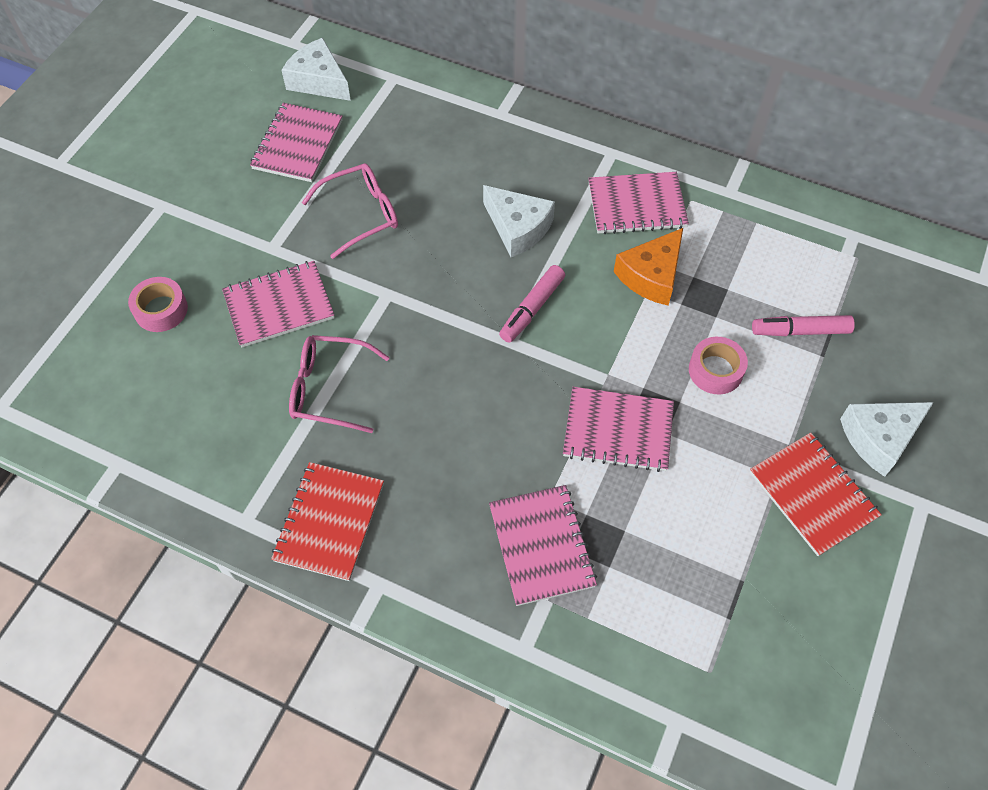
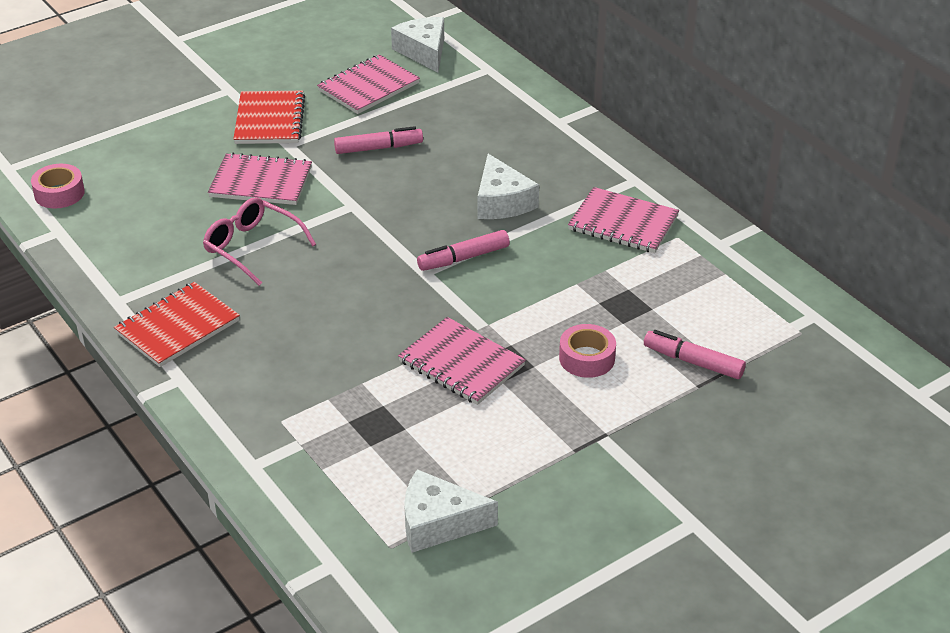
camera: 30 degrees right, 20 degrees down
(161, 310) = (171, 153): pink tape -> pink tape (59, 193)
(361, 214) = (378, 148): pink glasses -> pink marker
(541, 546) = (327, 409): pink notebook -> none
(651, 275) = (590, 274): orange cheese -> none
(813, 494) = (594, 474): red notebook -> red notebook (269, 120)
(879, 438) = (696, 462): white cheese -> white cheese (438, 523)

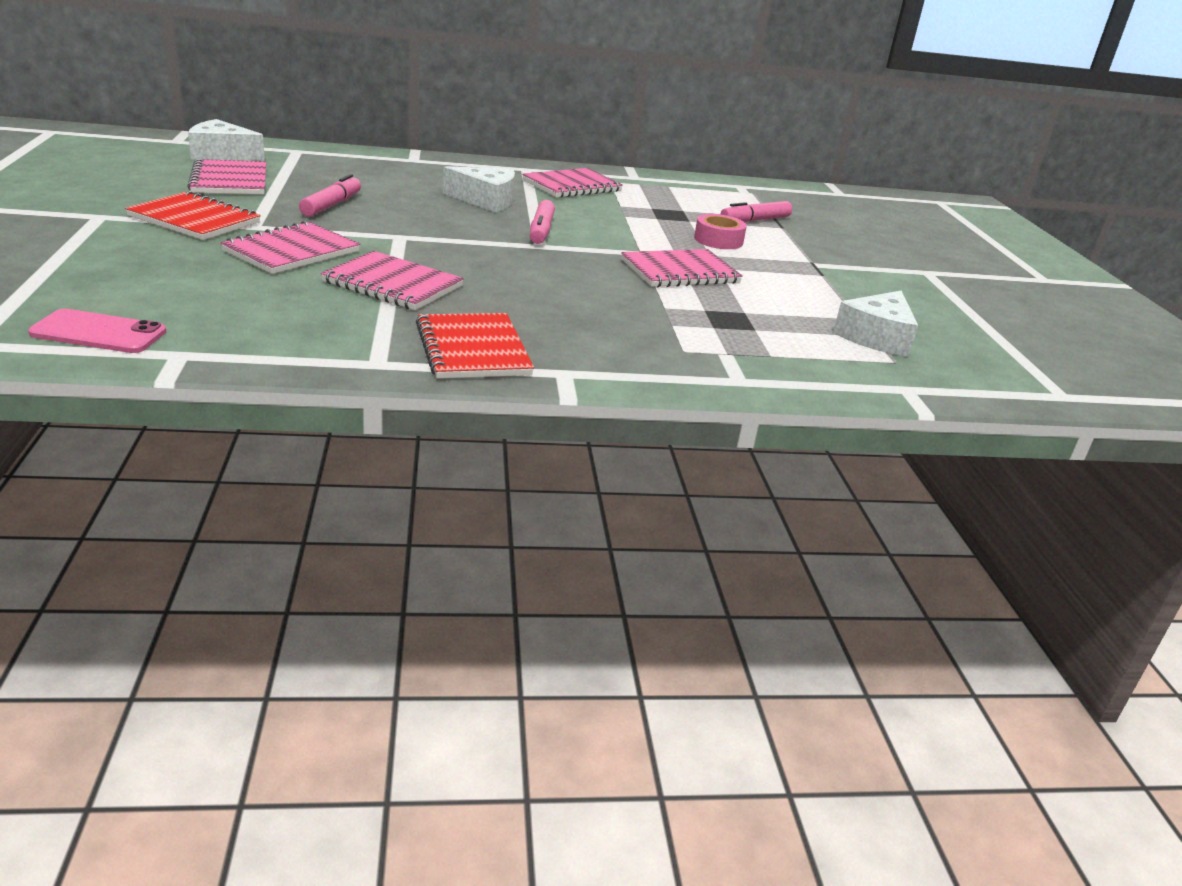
camera: 65 degrees left, 10 degrees down
(59, 193) = (99, 333): pink tape -> pink phone
(252, 247) = (393, 284): pink glasses -> pink notebook

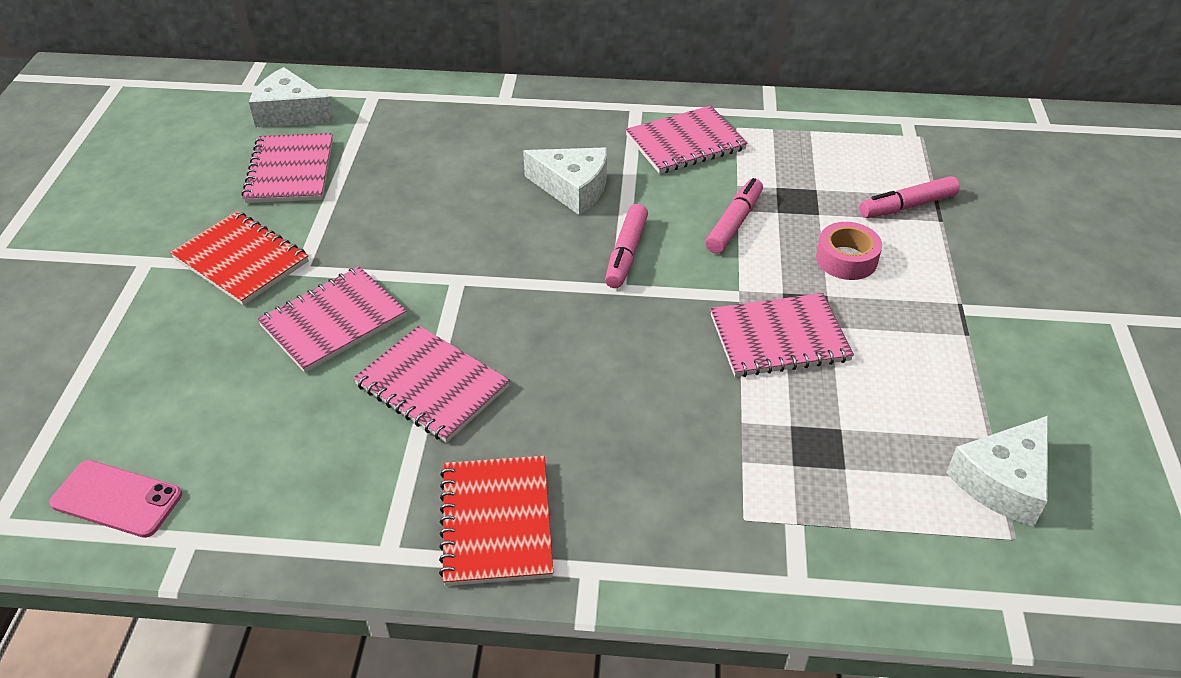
camera: 15 degrees right, 15 degrees up
(331, 205) = (393, 215): pink marker -> pink marker (734, 223)

